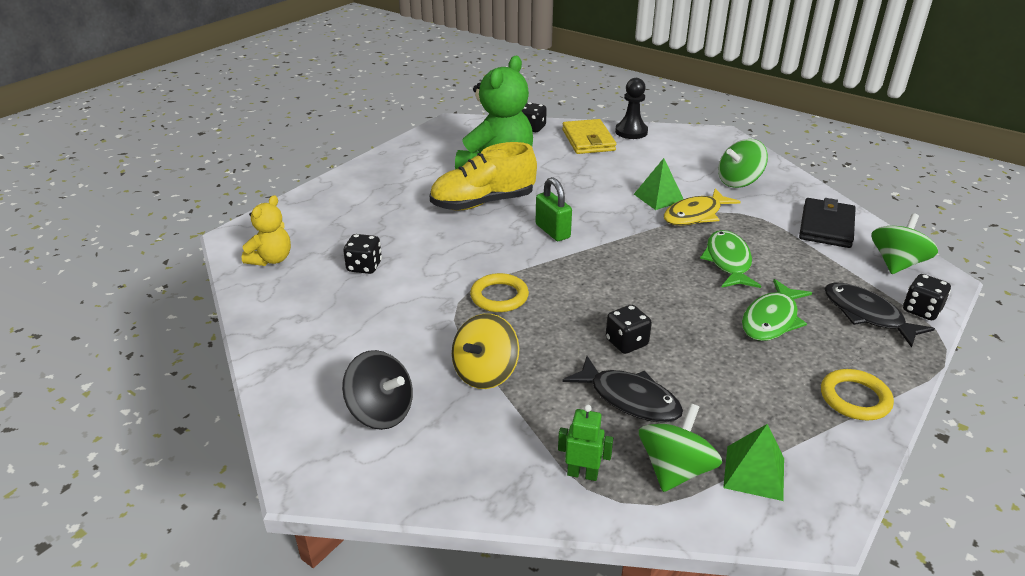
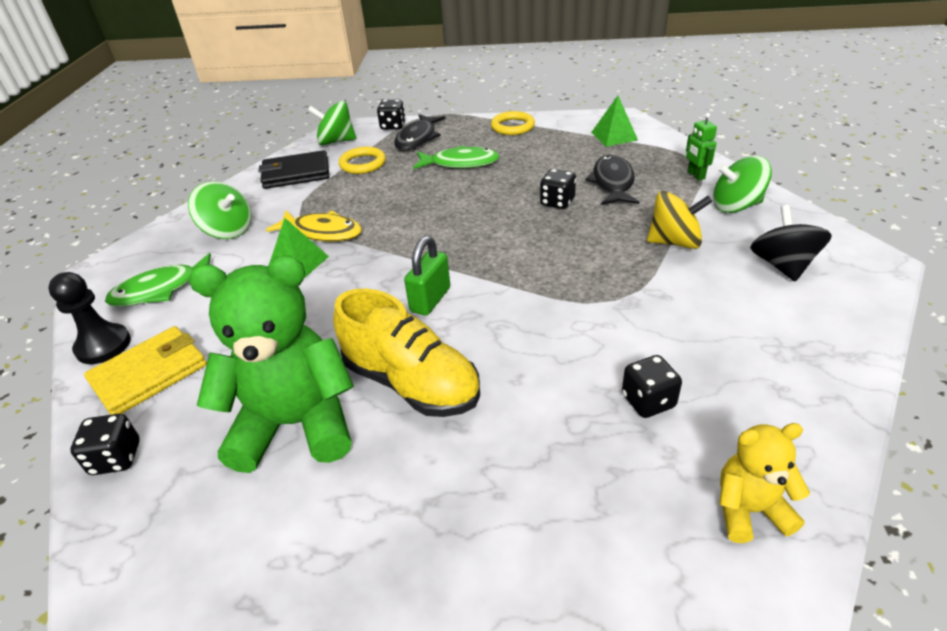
camera: 120 degrees left, 5 degrees up
(499, 296) = (577, 280): yellow ring -> yellow ring (363, 164)
(675, 470) = (647, 153): green spinning top -> green spinning top (736, 206)
(728, 261) = (395, 196): green fish -> green fish (161, 290)

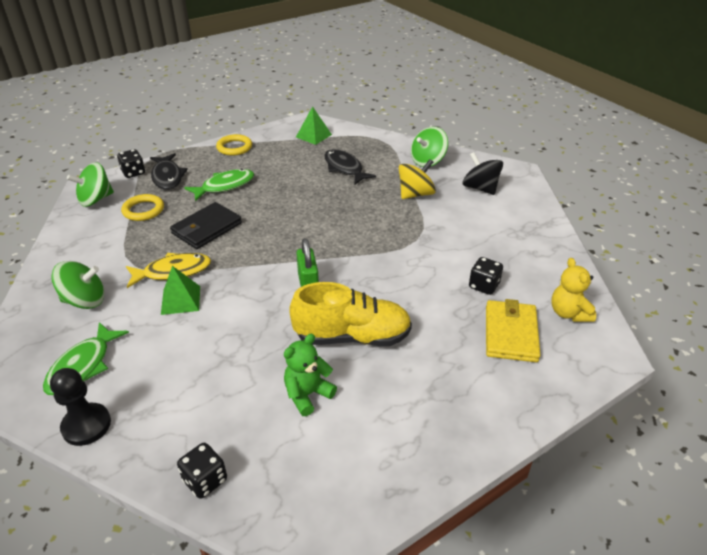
camera: 40 degrees left, 0 degrees up
(150, 374) = (157, 422): yellow wallet -> yellow wallet (510, 333)
(295, 424) = (307, 394): green teddy bear -> green teddy bear, size x0.52
(296, 173) = (91, 236): black wallet -> black wallet (207, 228)
(557, 202) = (323, 192): black dice -> none
(695, 175) = (388, 148): green robot -> none
(749, 510) = (568, 313): yellow teddy bear -> yellow teddy bear turned 60 degrees counterclockwise

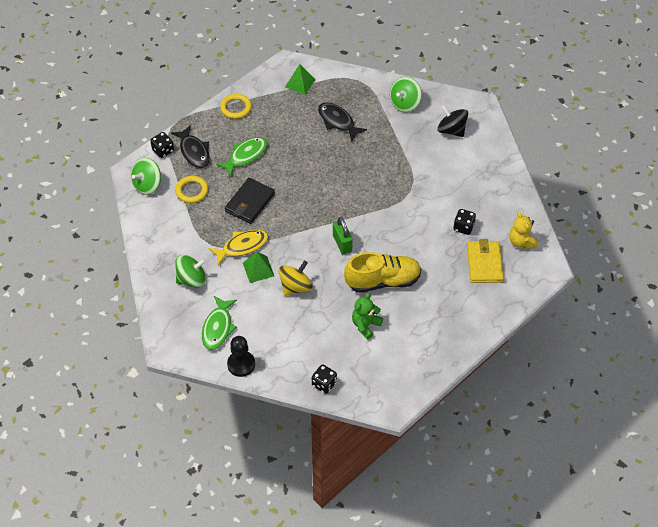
camera: 10 degrees left, 15 degrees up
(415, 194) = (401, 144): yellow spinning top -> yellow spinning top (295, 286)

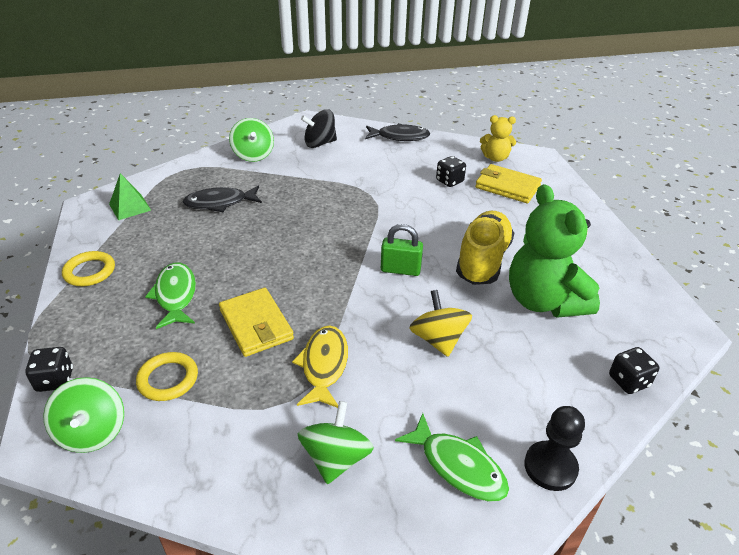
camera: 60 degrees left, 15 degrees down
(194, 152) = (103, 344): black fish -> black fish (400, 137)
(249, 202) = (256, 325): black wallet -> yellow wallet
(258, 269) = (379, 365): green pyramid -> none
(365, 325) = (544, 301): green teddy bear -> green teddy bear, size x1.94

